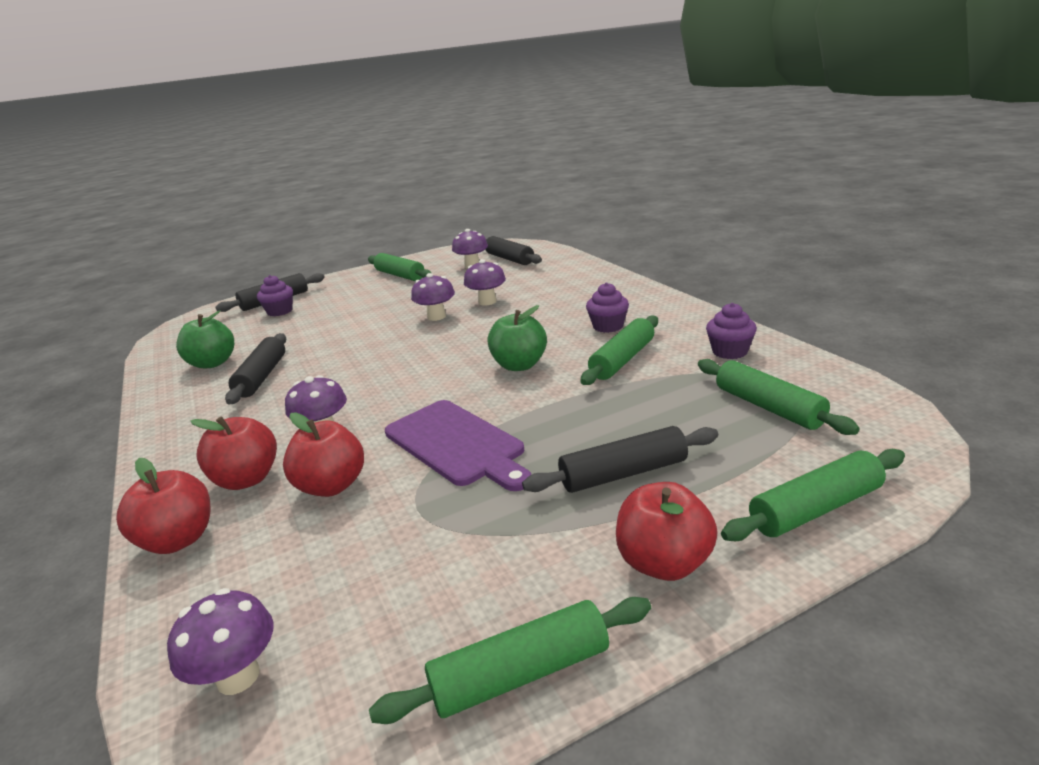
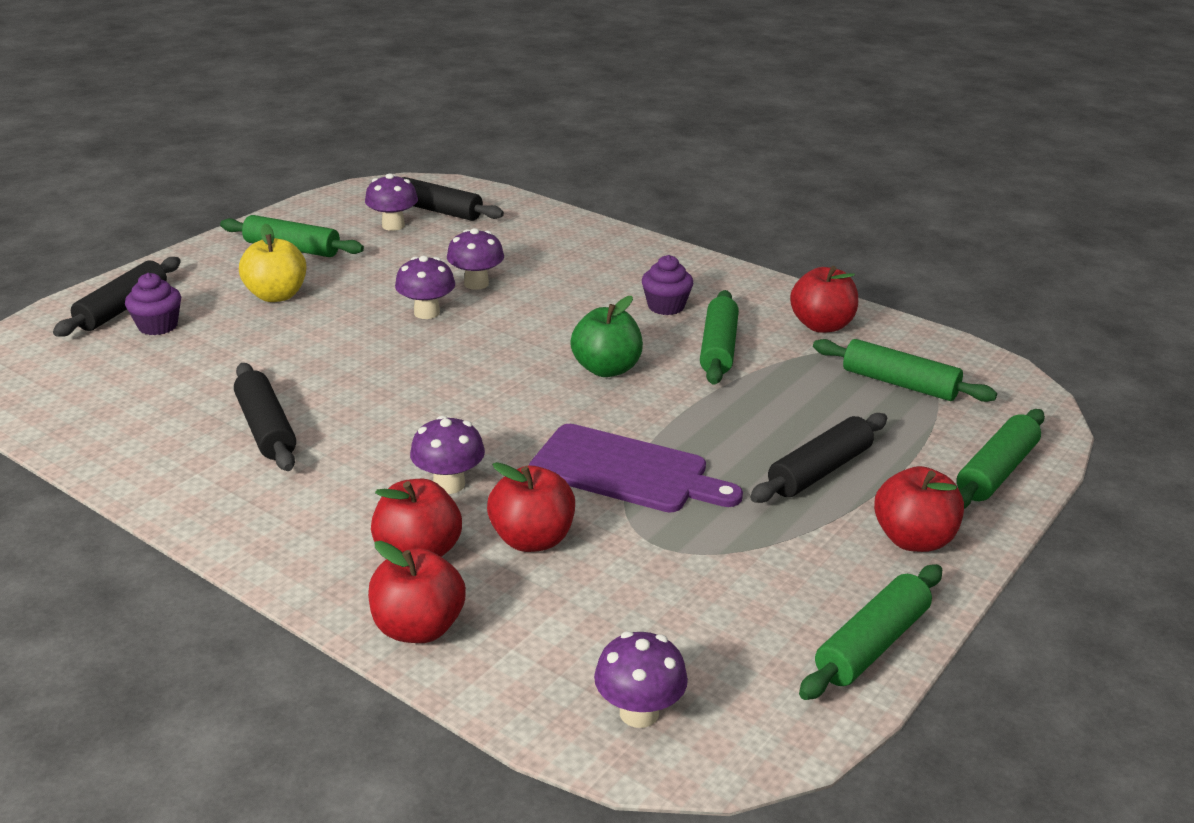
camera: 30 degrees left, 5 degrees up
(212, 363) = (155, 419): green apple -> none
(361, 300) = (276, 295): none -> yellow apple
(729, 351) = (821, 325): purple cupcake -> red apple

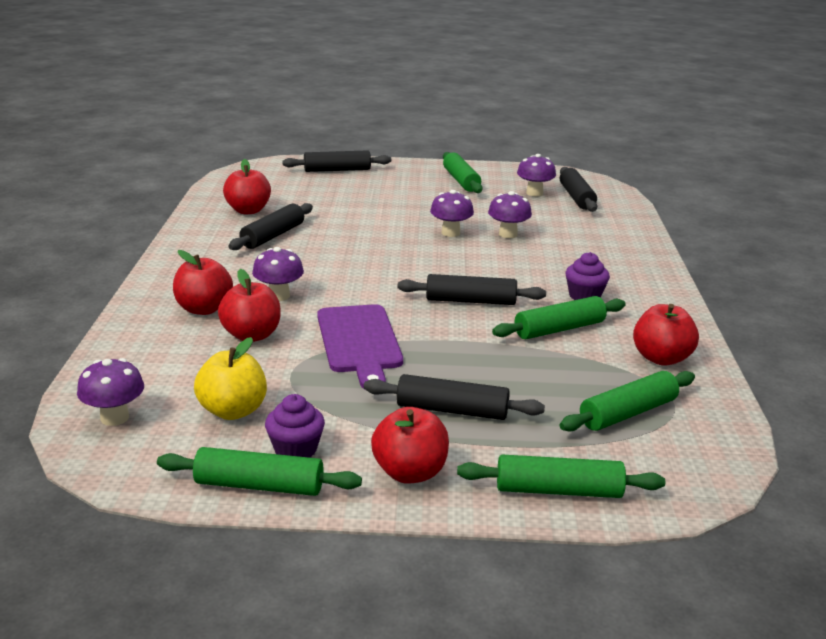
camera: 55 degrees right, 5 degrees down
(158, 326) = (332, 182): purple cupcake -> purple cupcake (295, 449)
(276, 295) = (405, 194): yellow apple -> yellow apple (233, 411)
(418, 628) = (137, 330): red apple -> red apple (248, 210)
(606, 369) = (470, 301): green apple -> black rolling pin
(899, 383) = (628, 413): green rolling pin -> green rolling pin turned 60 degrees clockwise

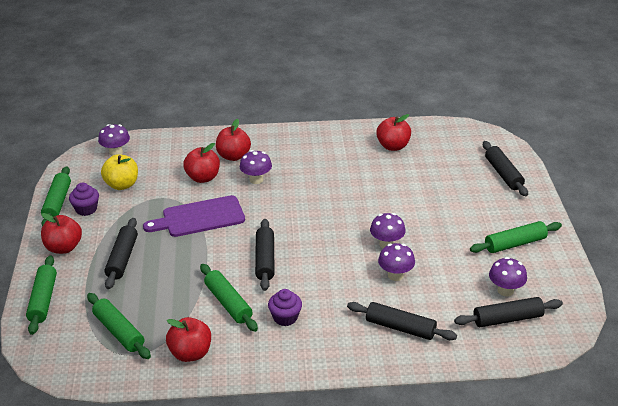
camera: 85 degrees right, 10 degrees up
(273, 236) = (350, 163): black rolling pin -> black rolling pin (400, 328)

